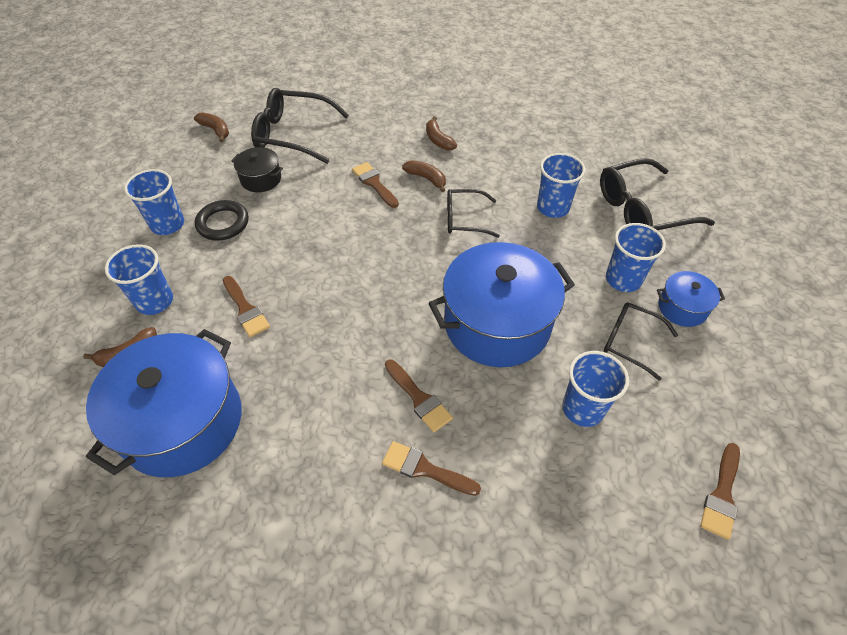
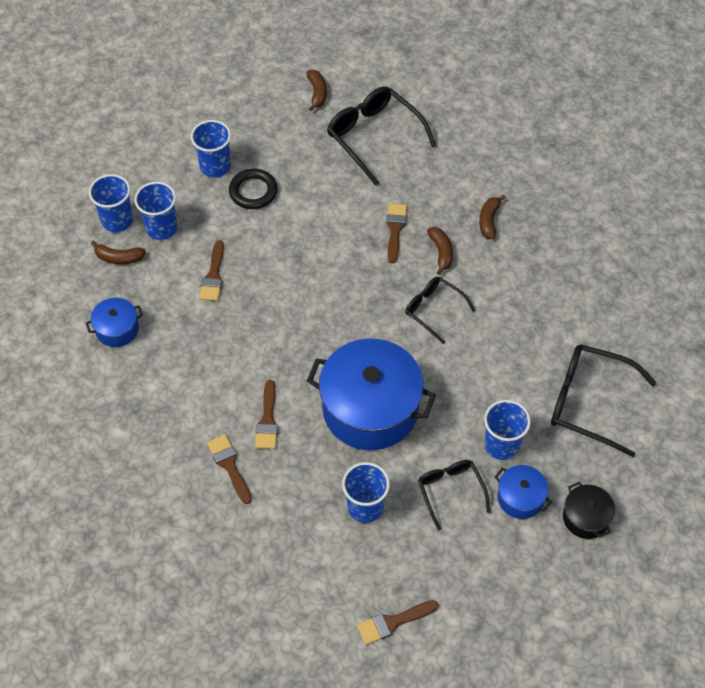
camera: 40 degrees right, 5 degrees up
(182, 422) = (117, 329): blue pot -> blue pot, size x0.47
(261, 179) = (312, 167): black pot -> black pot (585, 518)
(552, 207) = (516, 349): blue cup -> blue cup (117, 220)

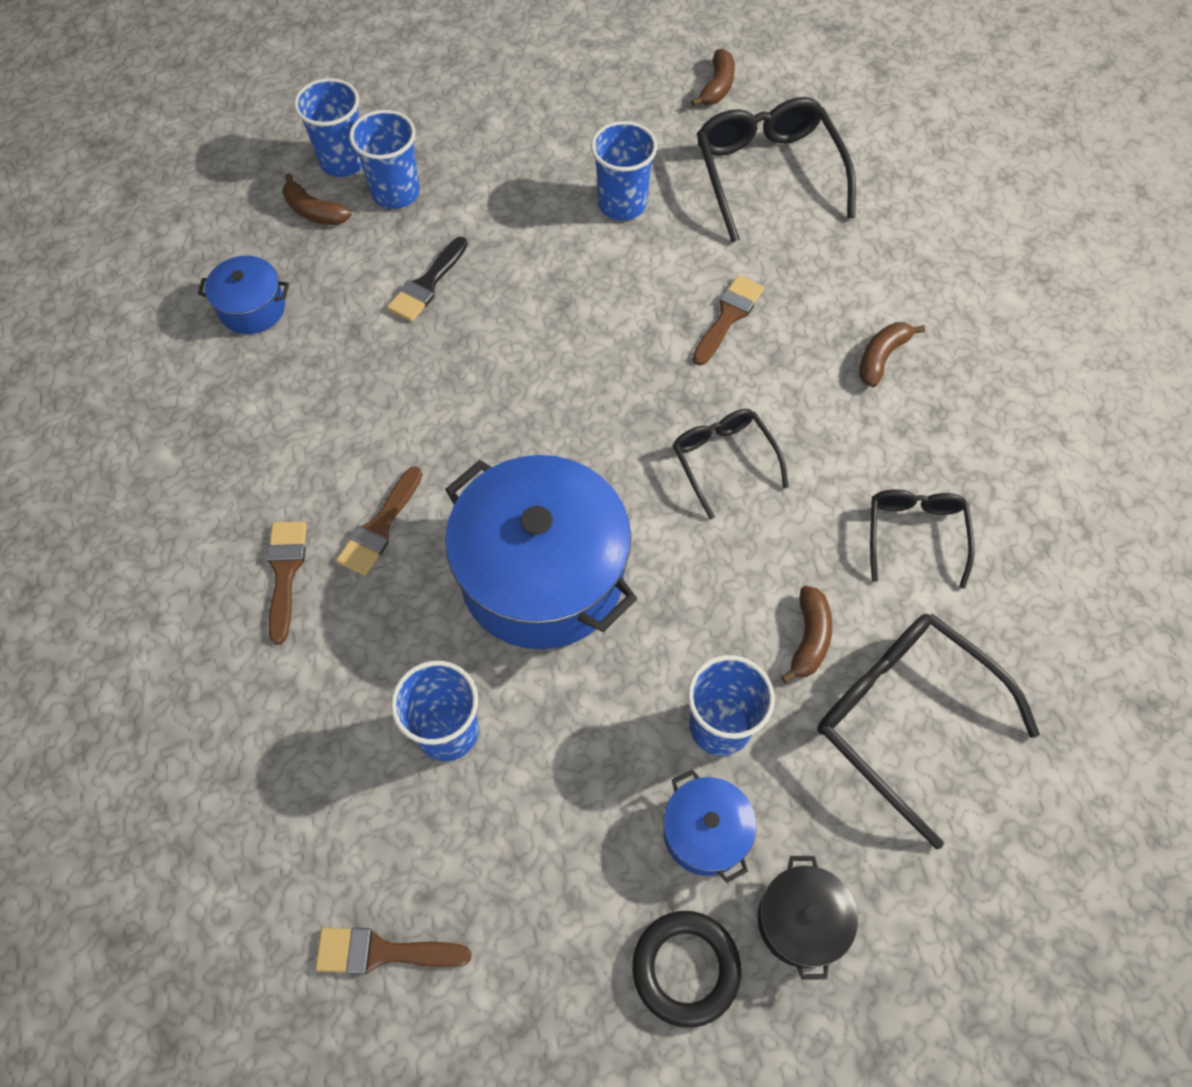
camera: 25 degrees right, 5 degrees up
(213, 276) = (427, 284): brown brush -> black brush
(215, 166) = (517, 136): blue cup -> blue cup (622, 204)
(253, 191) = (551, 188): black ring -> black ring (685, 968)
(441, 252) = (781, 377): brown banana -> brown banana (809, 638)
(450, 491) = (596, 768): black glasses -> black glasses (915, 535)

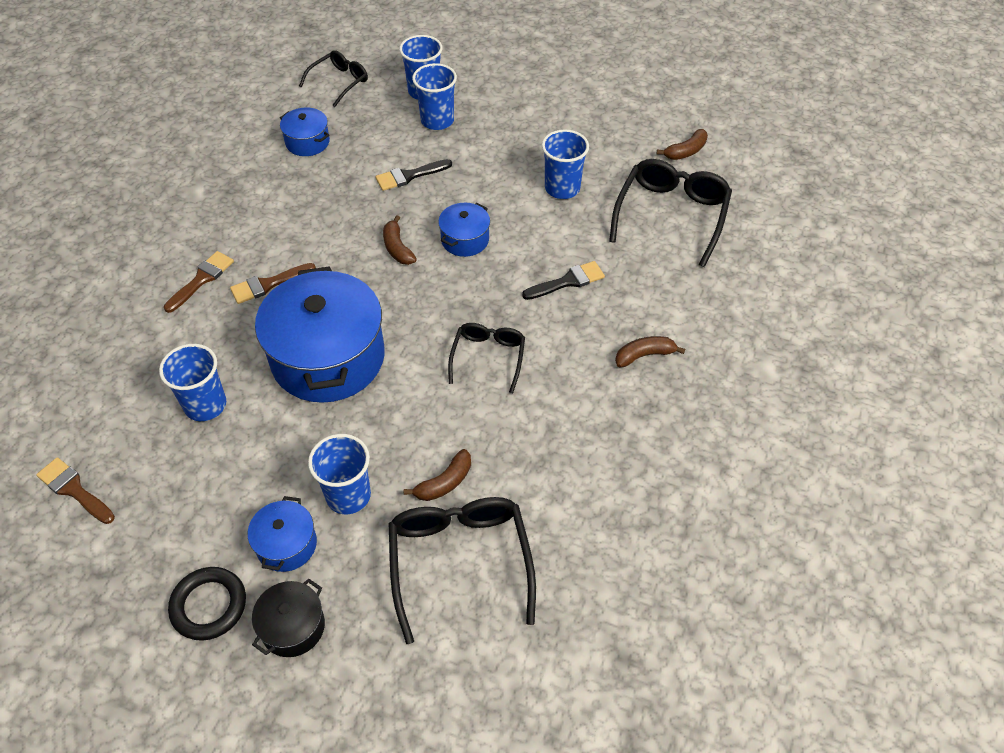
camera: 35 degrees right, 10 degrees down
(314, 211) = (385, 110): brown banana -> brown banana (397, 248)
(568, 330) = (465, 240): none -> blue pot
(728, 316) = (568, 281): brown brush -> black brush
(915, 535) = (566, 466): black glasses -> black glasses (339, 82)

